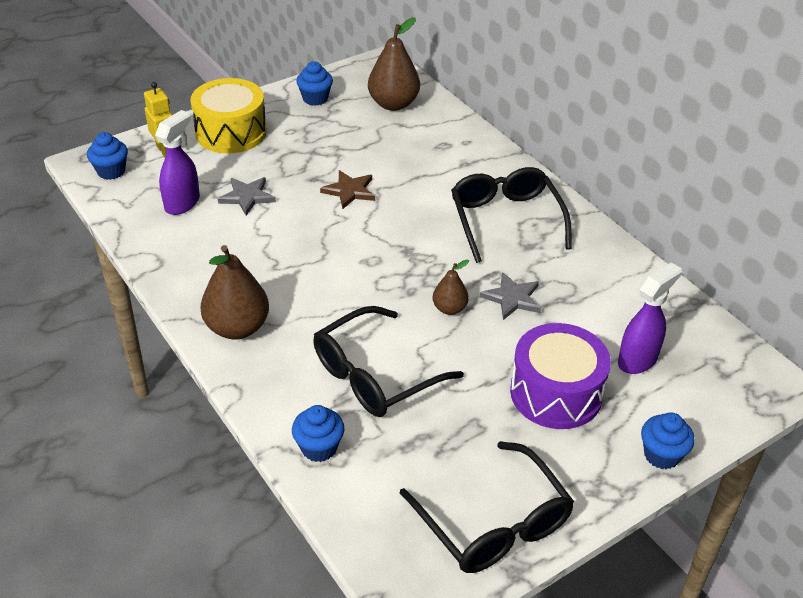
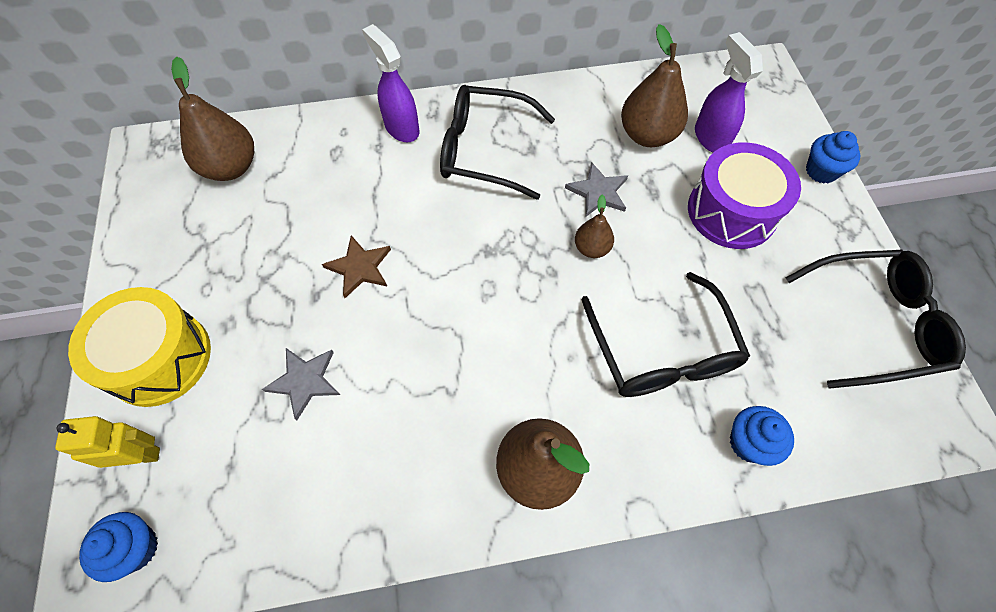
camera: 65 degrees left, 20 degrees up
(183, 203) = (270, 465): purple spray bottle -> purple spray bottle (401, 128)
(315, 98) = (160, 239): blue cupcake -> none
(604, 315) = (647, 135): none -> brown pear

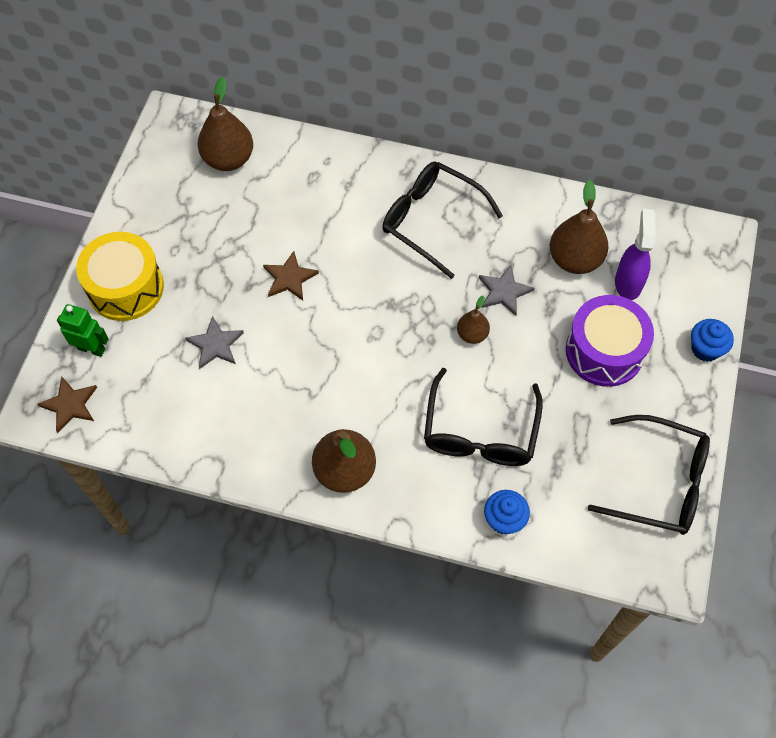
camera: 25 degrees right, 0 degrees up
(136, 548) = (70, 405): blue cupcake -> brown star
(141, 455) = (91, 348): yellow robot -> green robot
(401, 128) = (374, 175): purple spray bottle -> none

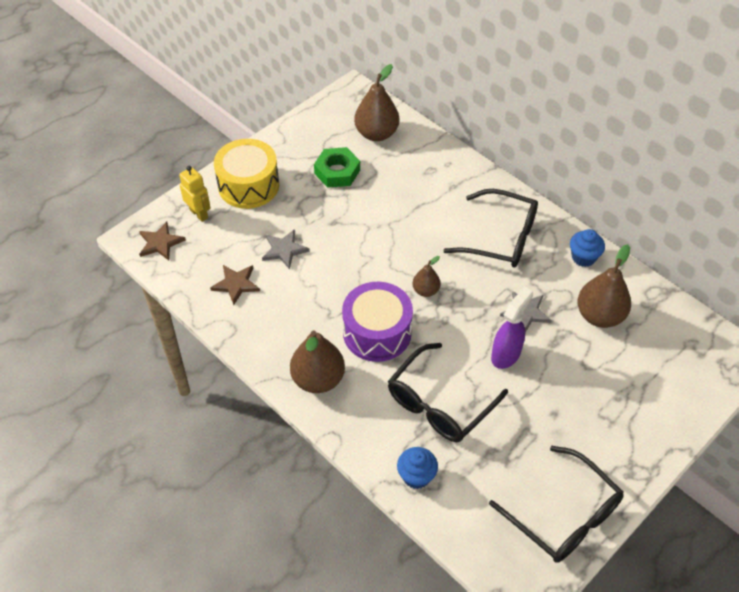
camera: 30 degrees right, 10 degrees down
(91, 348) = (199, 214): green robot -> yellow robot
(214, 225) = (337, 172): none -> green nut
(289, 278) = (367, 230): brown star -> brown star (236, 284)
(431, 221) = (501, 238): black glasses -> black glasses turned 135 degrees clockwise
(472, 334) = (479, 331): brown pear -> brown pear (425, 290)
(604, 351) = (581, 394): purple drum -> purple drum (377, 332)
(628, 282) = (634, 352): purple spray bottle -> purple spray bottle (506, 354)
(705, 349) = (671, 433): blue cupcake -> blue cupcake (583, 257)

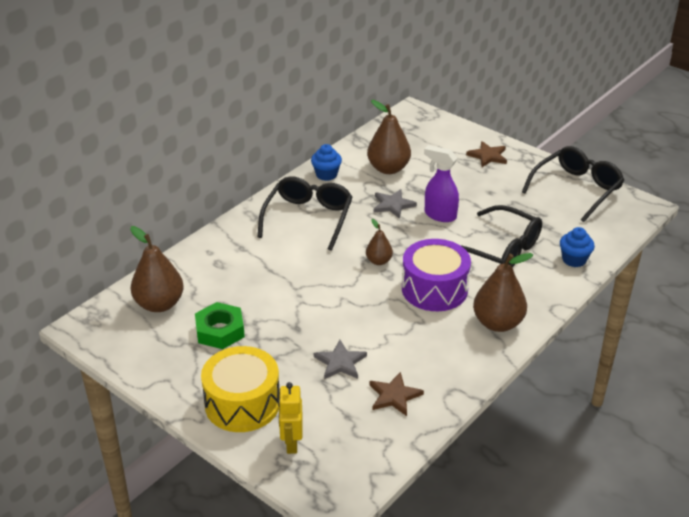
camera: 95 degrees left, 15 degrees down
(160, 243) = (342, 474): brown star -> brown star (488, 156)
(199, 214) = (291, 443): yellow robot -> yellow robot turned 45 degrees counterclockwise

